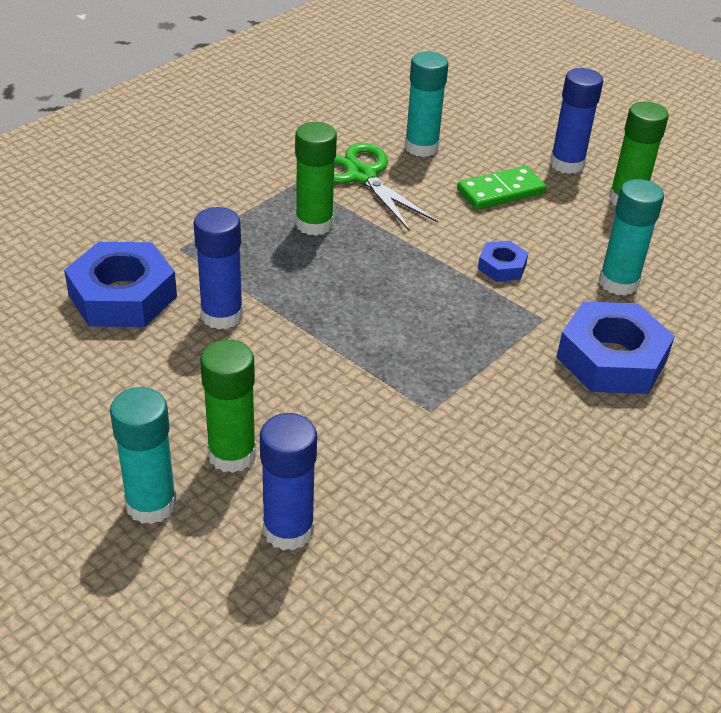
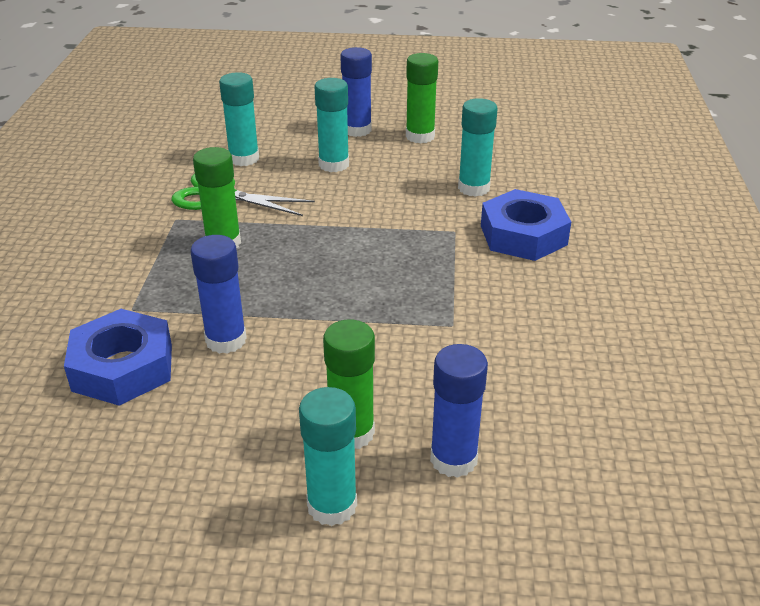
camera: 35 degrees left, 5 degrees down
(500, 191) = (334, 164): green domino -> turquoise glue stick
(501, 267) = (390, 211): blue nut -> none

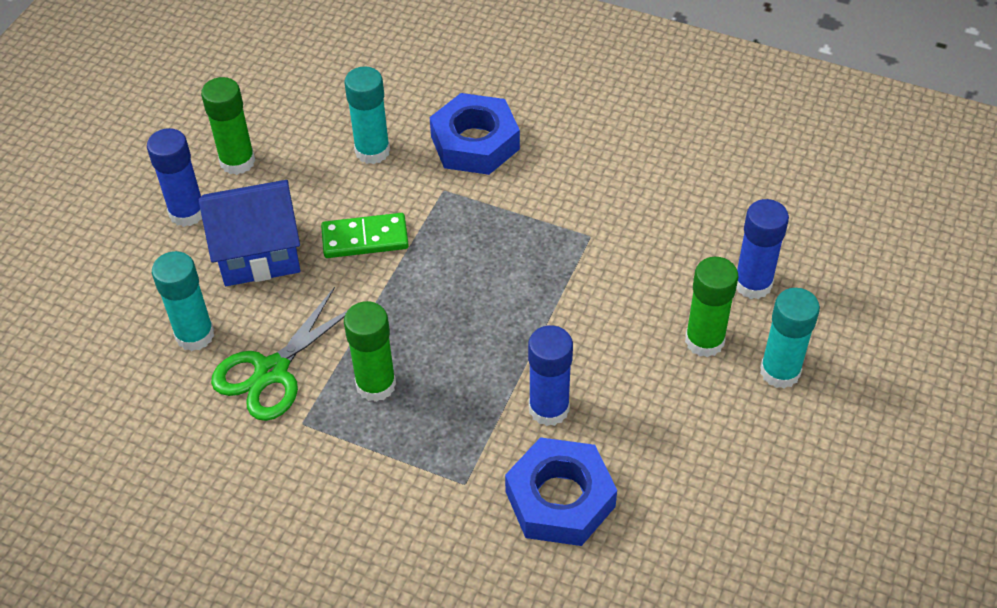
camera: 70 degrees left, 15 degrees up
(334, 164) = (258, 253): turquoise glue stick -> blue house
(375, 205) = (365, 238): none -> green domino

